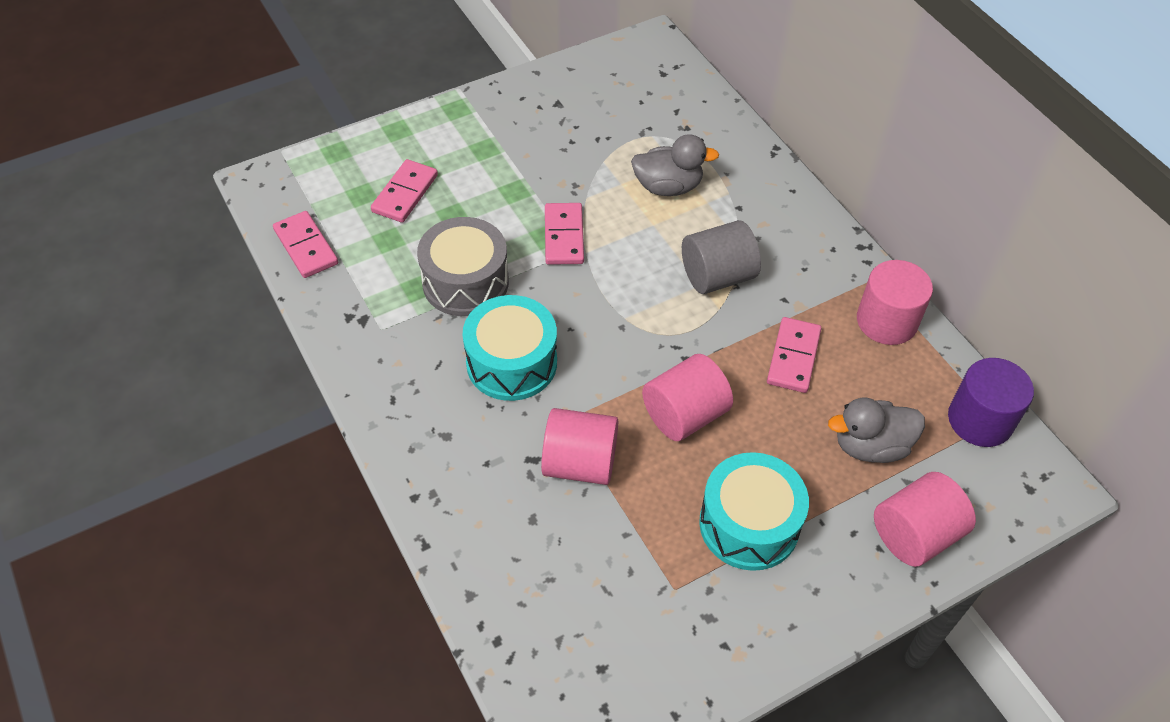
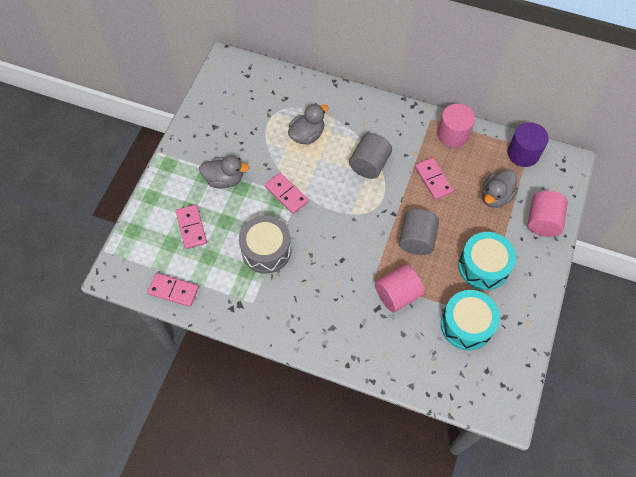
camera: 40 degrees left, 10 degrees up
(504, 168) = (224, 179): none -> grey duck
(511, 362) = (325, 272): turquoise drum -> turquoise drum (466, 325)
(684, 415) = (416, 239): pink cylinder -> grey cylinder

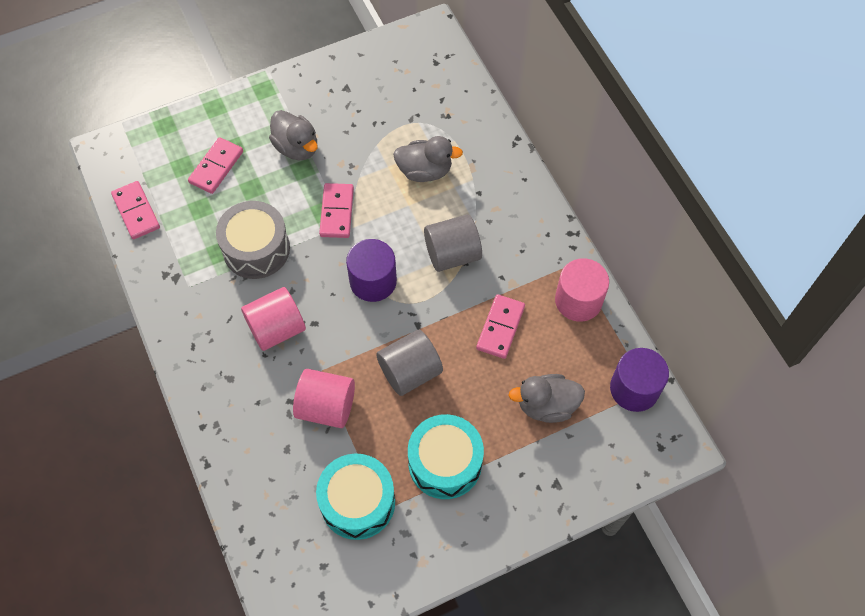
camera: 45 degrees right, 0 degrees up
(346, 212) = (373, 281): none -> purple cylinder
(542, 221) = (566, 478): pink cylinder -> pink cylinder (276, 328)

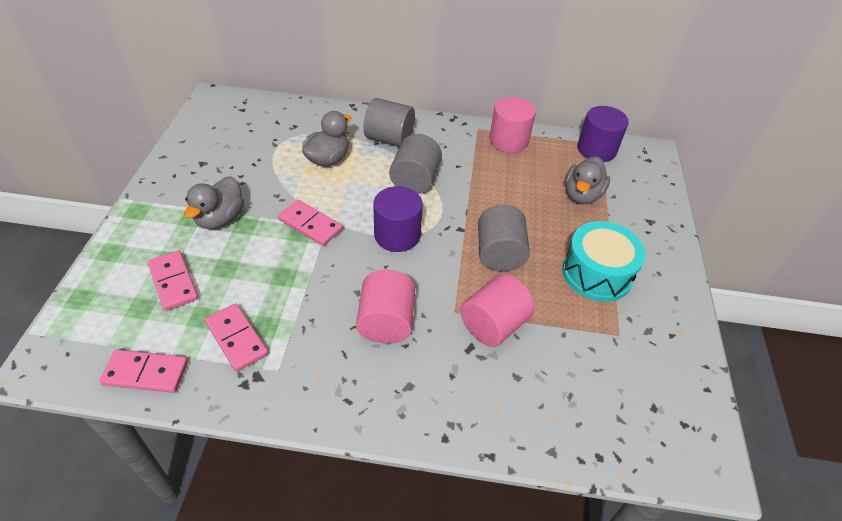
camera: 60 degrees left, 15 degrees down
(256, 249) = (290, 296): grey drum -> none
(296, 147) = (220, 218): grey duck -> grey duck turned 120 degrees clockwise
(357, 502) = (602, 349): turquoise drum -> none
(493, 199) = (389, 139): none -> grey cylinder
(500, 328) = (500, 186): pink domino -> pink domino (237, 338)

